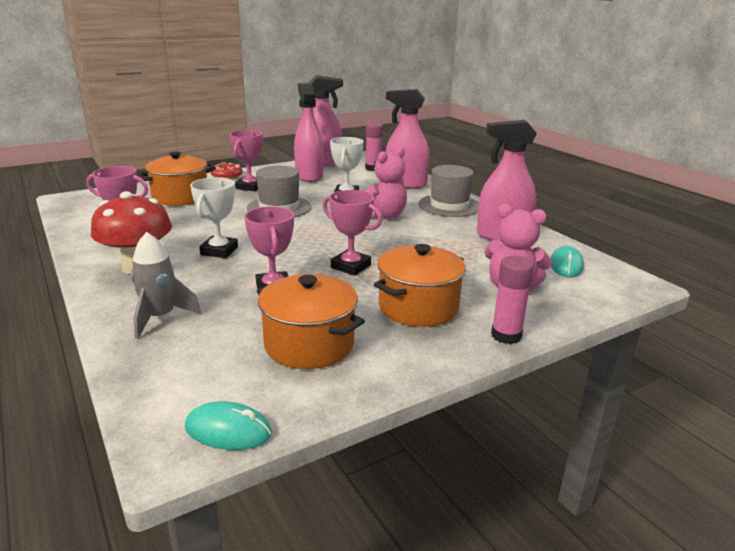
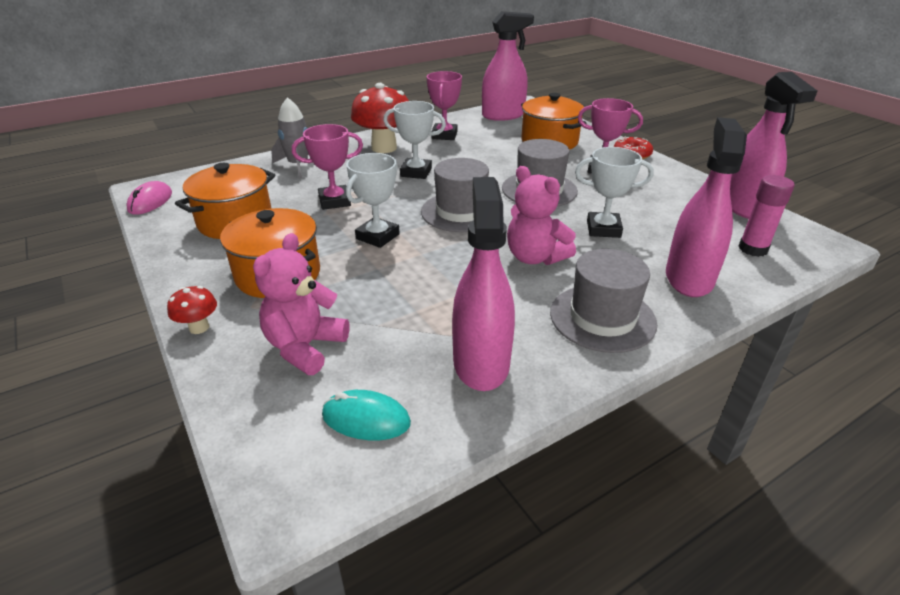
camera: 90 degrees right, 10 degrees up
(228, 430) = (150, 201): turquoise mouse -> pink mouse
(309, 176) = (669, 200): pink spray bottle -> pink spray bottle (503, 115)
(311, 235) = (461, 212): none -> grey hat
(351, 266) = (377, 236): pink trophy -> white trophy
(506, 335) = (199, 327): pink glue stick -> red mushroom

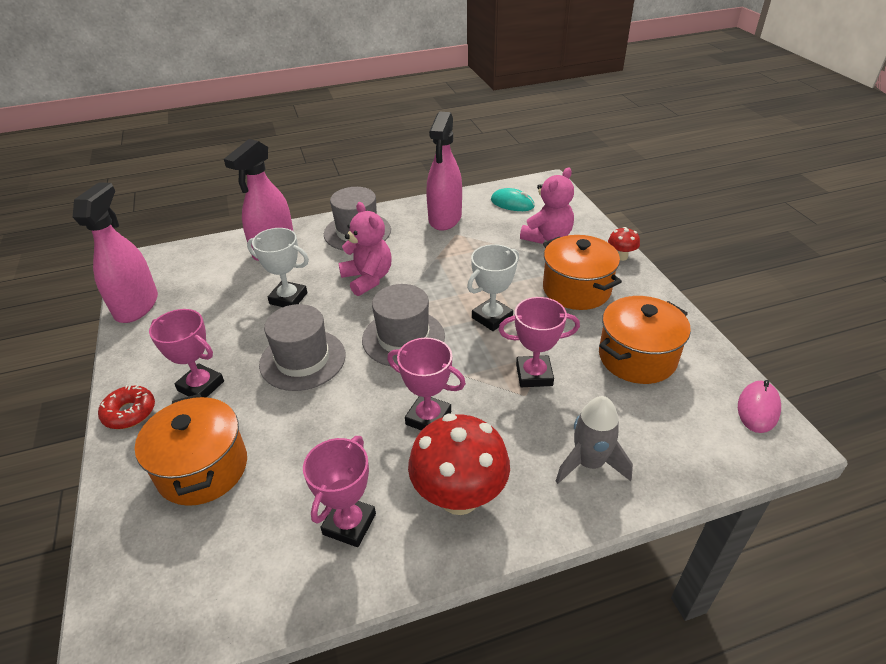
camera: 165 degrees left, 5 degrees up
(416, 172) = (428, 418): white trophy -> pink trophy
(503, 115) = (201, 593): pink spray bottle -> none
(753, 249) = (196, 264): pink glue stick -> none

